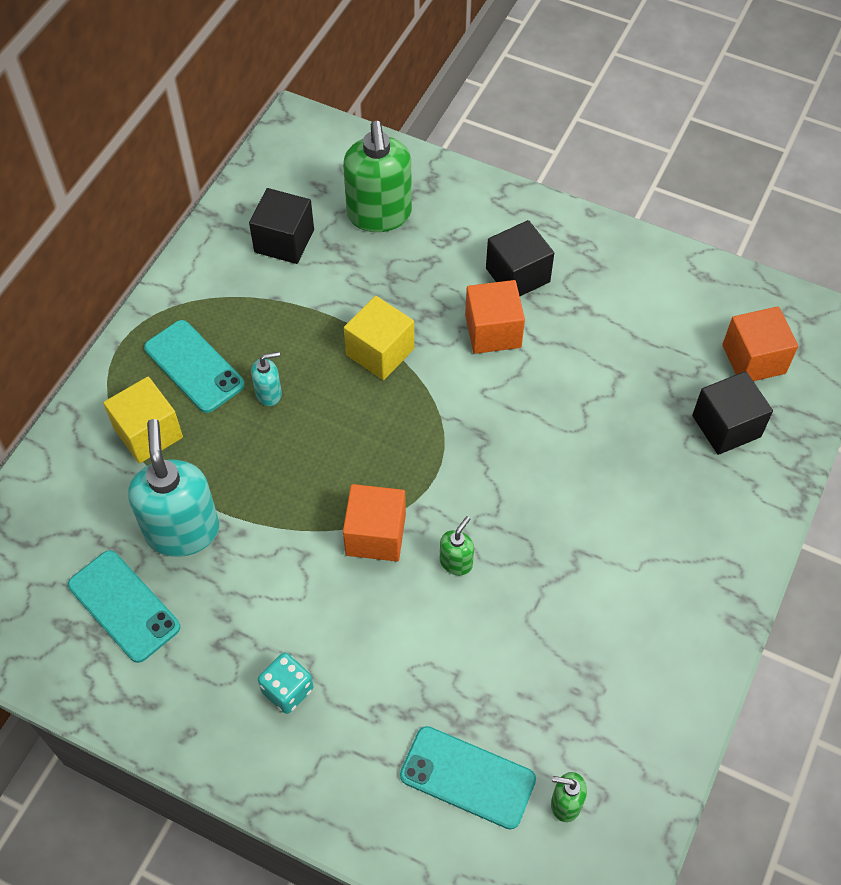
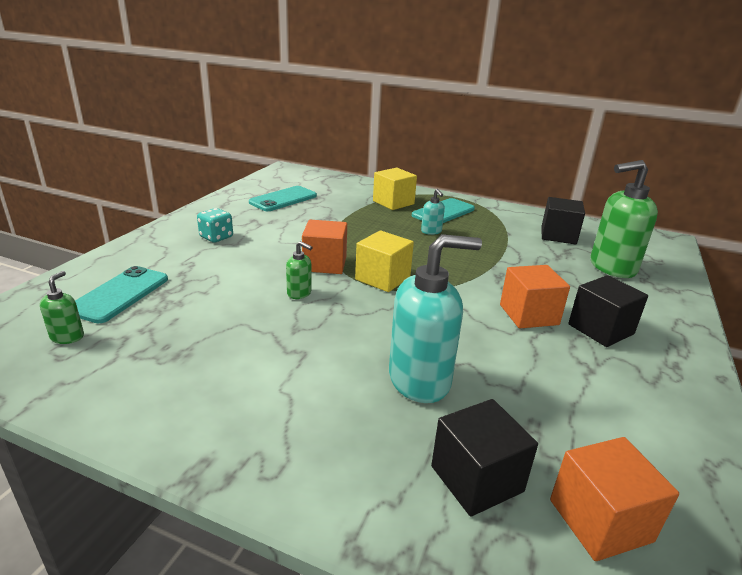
camera: 85 degrees right, 30 degrees down
(182, 530) = (329, 211): turquoise soap dispenser -> turquoise soap dispenser (420, 380)
(380, 352) = (482, 266): yellow cube -> yellow cube (382, 278)

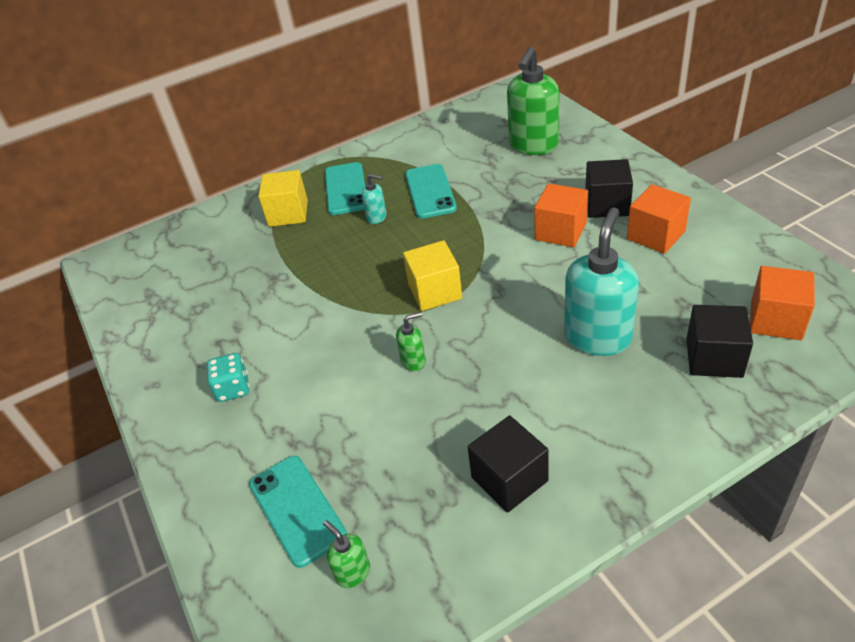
camera: 45 degrees left, 15 degrees up
(283, 199) = (188, 297): turquoise phone -> turquoise phone (430, 191)
(325, 264) = (373, 321): orange cube -> orange cube (656, 235)
(558, 235) = (458, 143): black cube -> black cube (509, 479)

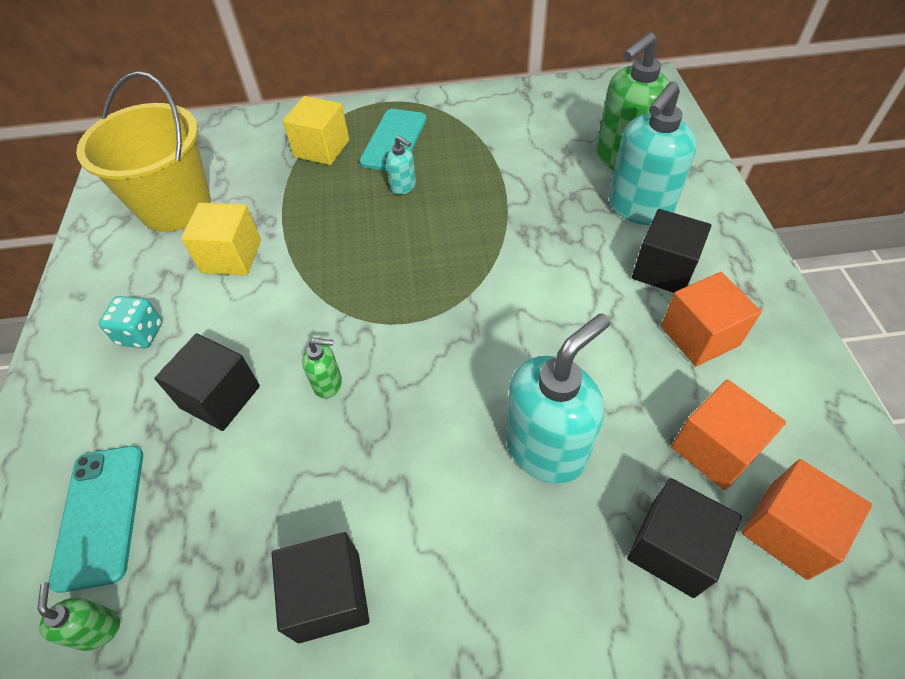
camera: 20 degrees right, 10 degrees up
(190, 295) = (175, 206): none -> yellow bucket
(334, 401) = (220, 397): none -> black cube
(430, 191) = (476, 176): turquoise phone -> none
(435, 291) = (404, 304): yellow cube -> yellow cube (231, 256)
(560, 231) = (588, 283): orange cube -> orange cube (715, 448)
(565, 173) = (639, 208): none -> turquoise soap dispenser

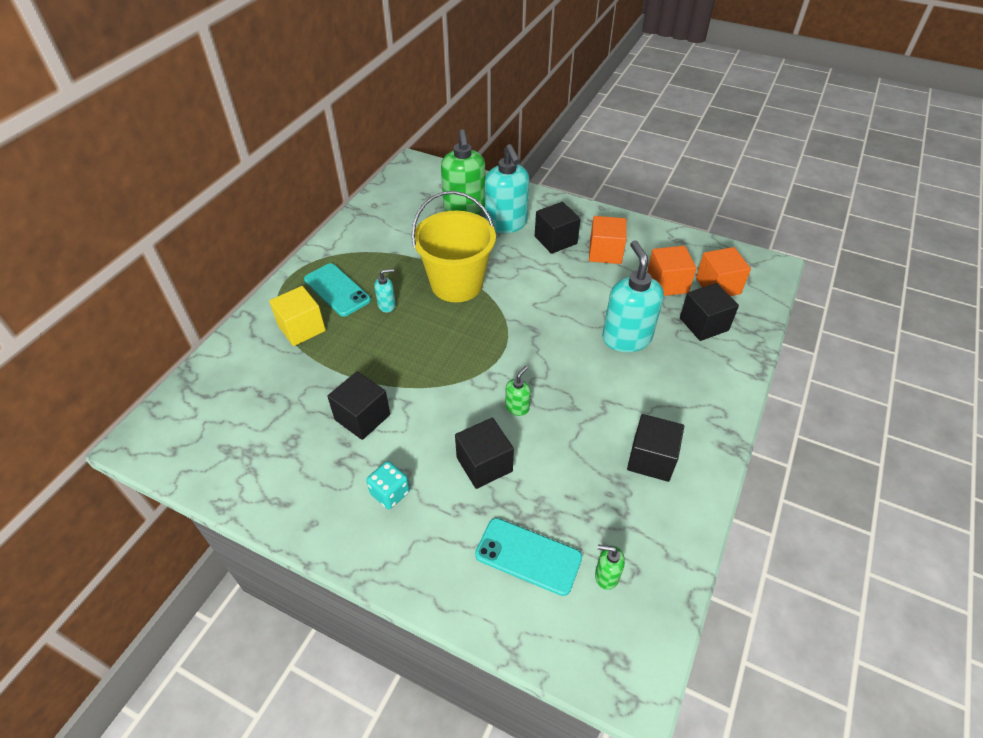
camera: 60 degrees left, 5 degrees down
(175, 206) = (272, 433): yellow bucket -> yellow bucket (457, 284)
(231, 256) = (362, 417): yellow cube -> black cube

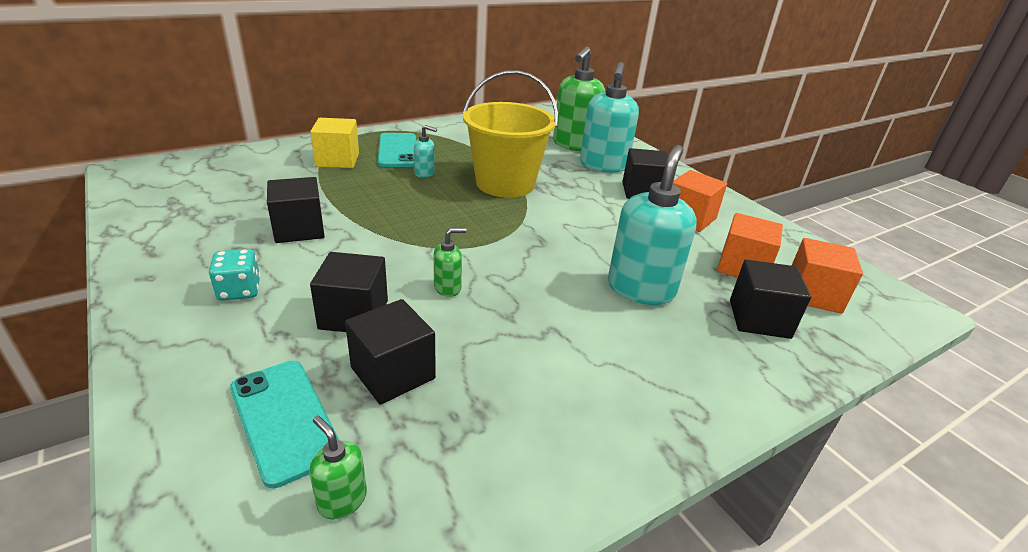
camera: 30 degrees right, 15 degrees down
(651, 459) = (548, 410): black cube -> black cube (393, 373)

